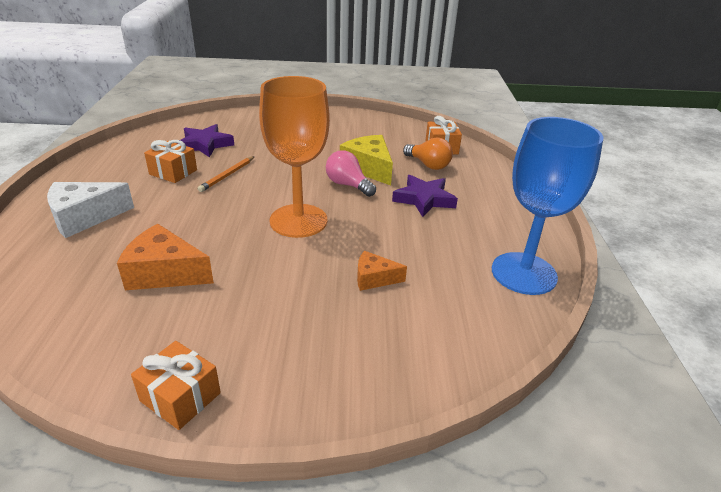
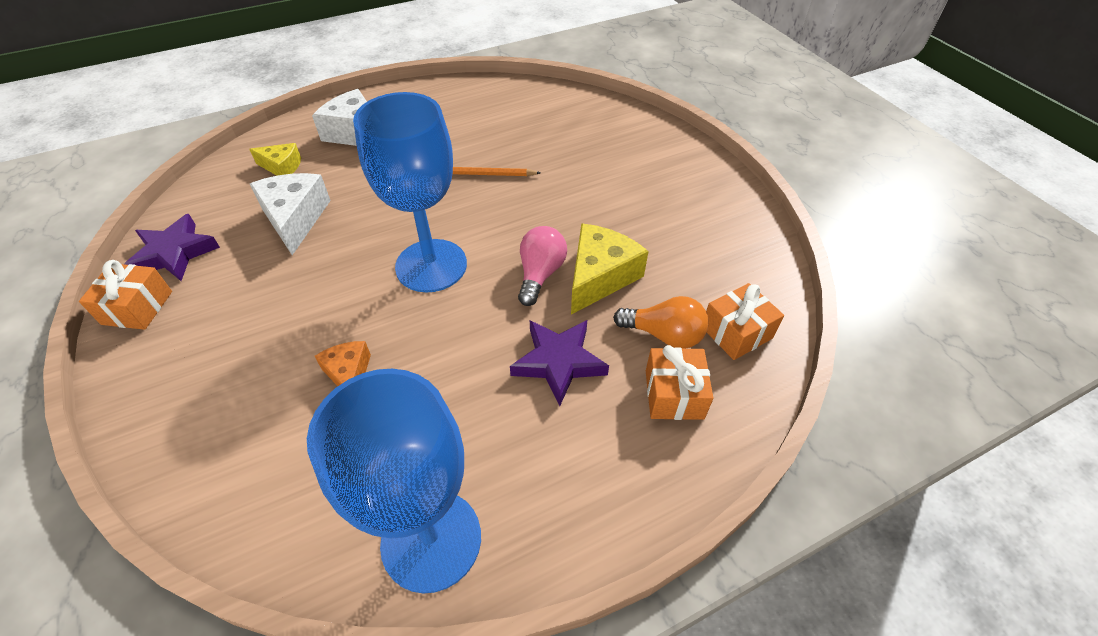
camera: 65 degrees right, 15 degrees up
(73, 267) = (282, 167): none -> yellow cheese
(164, 273) = (295, 219): orange cheese -> white cheese
(173, 172) = (467, 139): orange gift -> orange gift (674, 394)
(205, 144) = (541, 129): purple star -> purple star (174, 253)
(298, 221) = (431, 265): orange goblet -> blue goblet
(428, 165) = (664, 335): orange light bulb -> orange light bulb turned 90 degrees counterclockwise

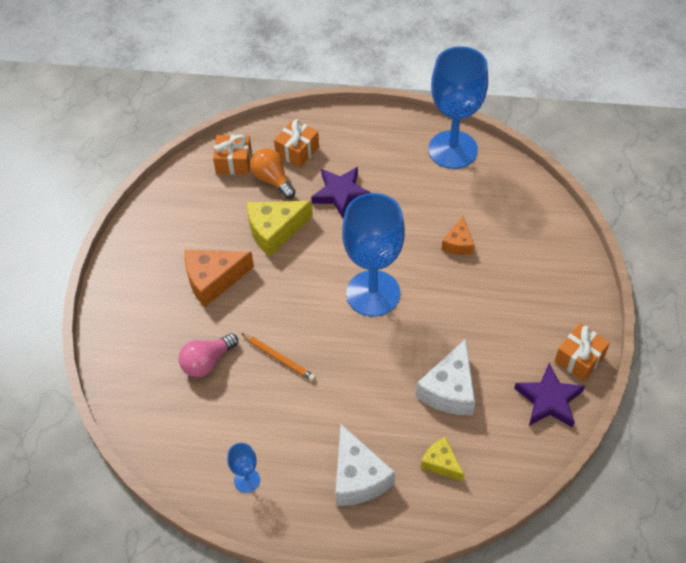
camera: 145 degrees left, 5 degrees up
(449, 101) = (247, 480): none -> blue goblet
(540, 274) = (309, 251): pink light bulb -> pink light bulb (207, 362)
(614, 203) = (213, 280): none -> orange cheese

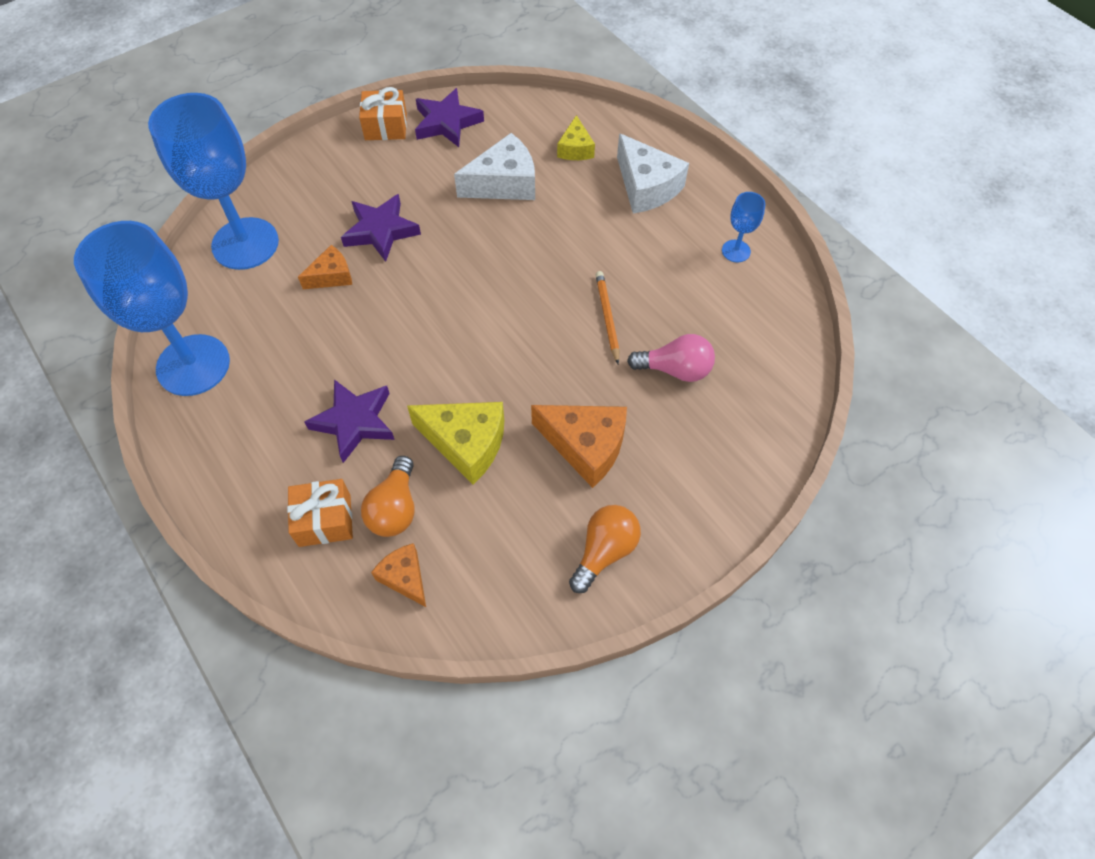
camera: 135 degrees left, 5 degrees up
(153, 244) = (604, 551): none -> orange light bulb
(234, 162) = (404, 577): orange gift -> orange cheese
(358, 477) = (646, 187): white cheese -> white cheese turned 120 degrees clockwise
(373, 293) = (460, 300): blue goblet -> blue goblet (245, 244)
(473, 290) = (381, 231): none -> purple star

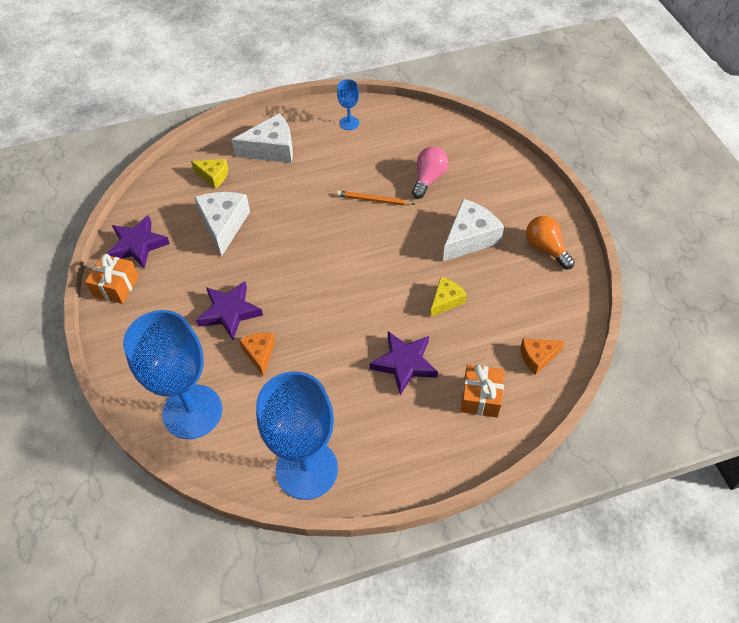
camera: 70 degrees left, 5 degrees down
(395, 508) = (484, 352): orange light bulb -> none
(466, 443) = (445, 300): yellow cheese -> yellow cheese, size x0.59
(585, 446) = (469, 238): orange cheese -> white cheese

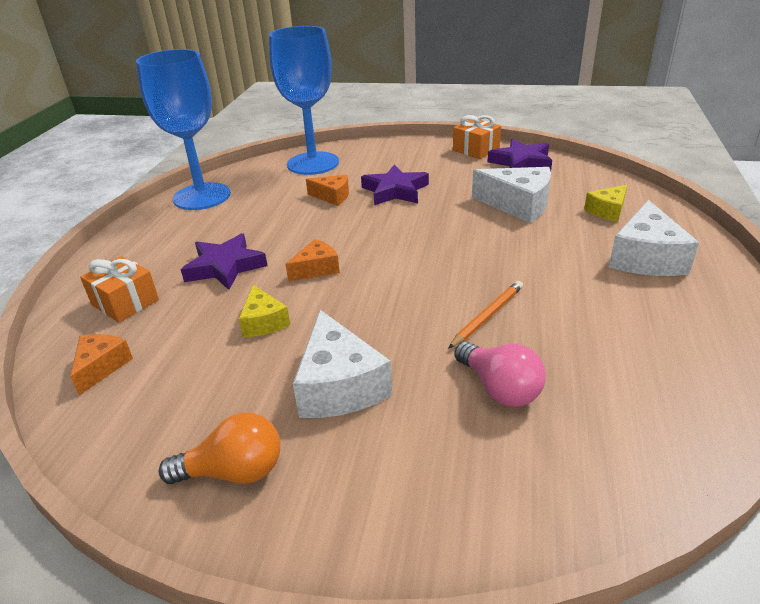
camera: 120 degrees right, 20 degrees down
(349, 123) = (692, 343): blue goblet -> none
(374, 304) = (316, 269): none -> orange cheese

